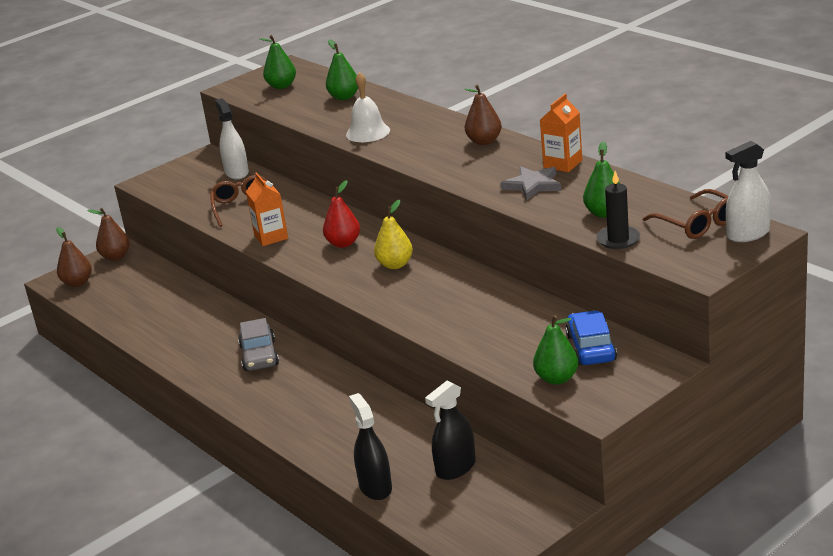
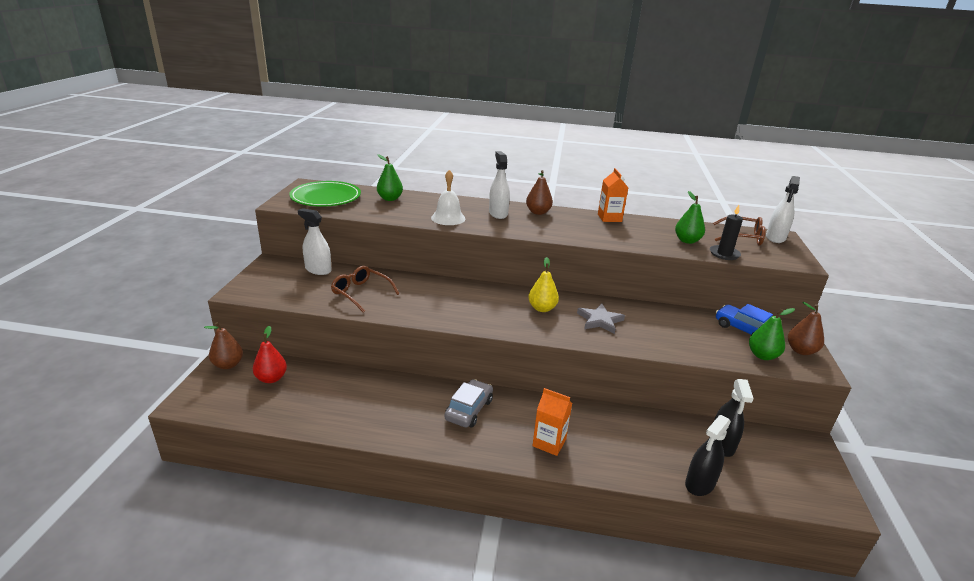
camera: 45 degrees left, 0 degrees up
(77, 283) = (213, 398): brown pear -> brown pear (801, 351)
(259, 355) = (469, 410): grey car -> grey car turned 105 degrees counterclockwise
(271, 237) = (418, 310): orange carton -> orange carton (549, 442)
(281, 86) = (326, 197): green pear -> green plate
(343, 243) = (482, 302): red pear -> red pear (271, 378)
(375, 487) = (700, 484): black spray bottle -> black spray bottle turned 75 degrees counterclockwise
(433, 135) = (498, 213): none -> white spray bottle
(533, 185) = (616, 232): grey star -> grey star (600, 320)

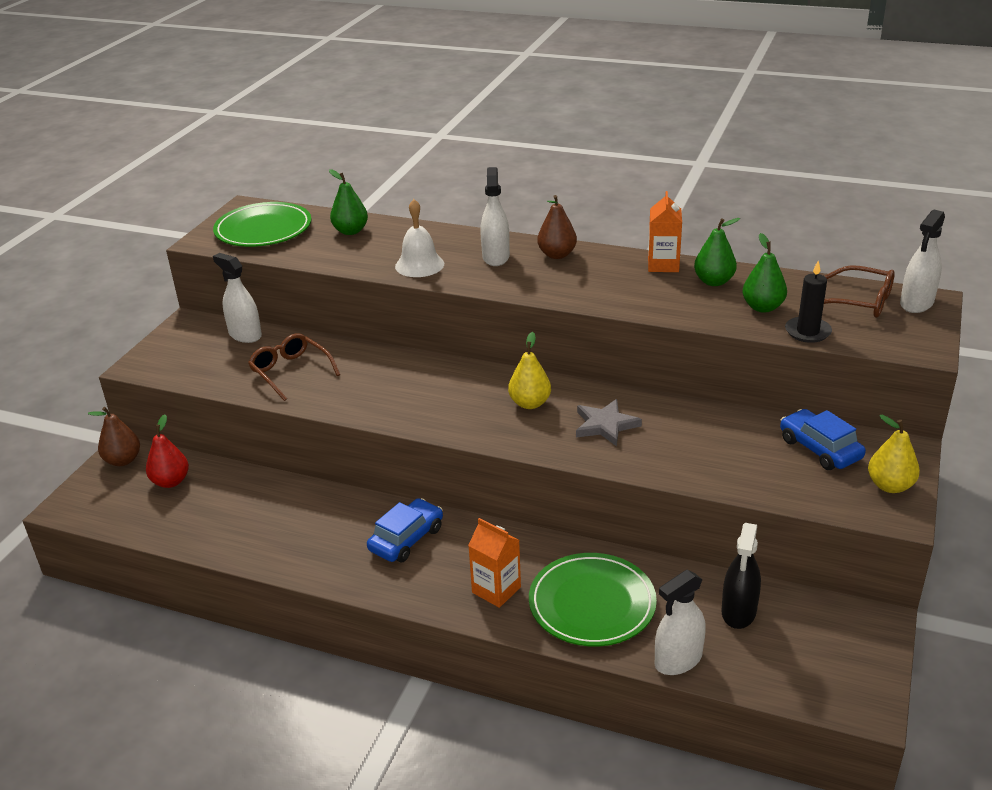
camera: 15 degrees right, 5 degrees up
(469, 410) = (406, 539): grey car -> blue car
(621, 447) = (592, 604): none -> green plate
(700, 484) = (678, 660): black spray bottle -> white spray bottle
(762, 355) = (823, 490): green pear -> green pear (714, 281)
(801, 351) = (890, 486): brown pear -> yellow pear

